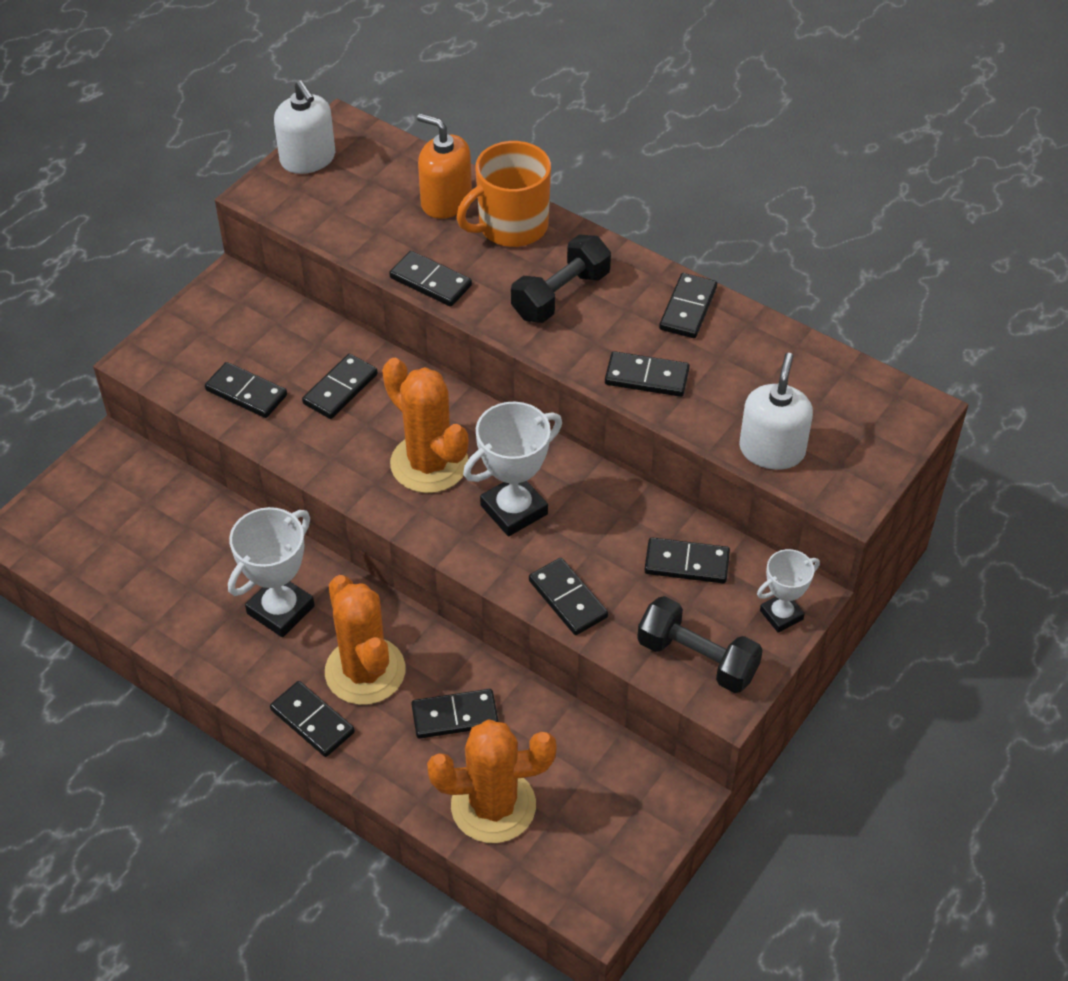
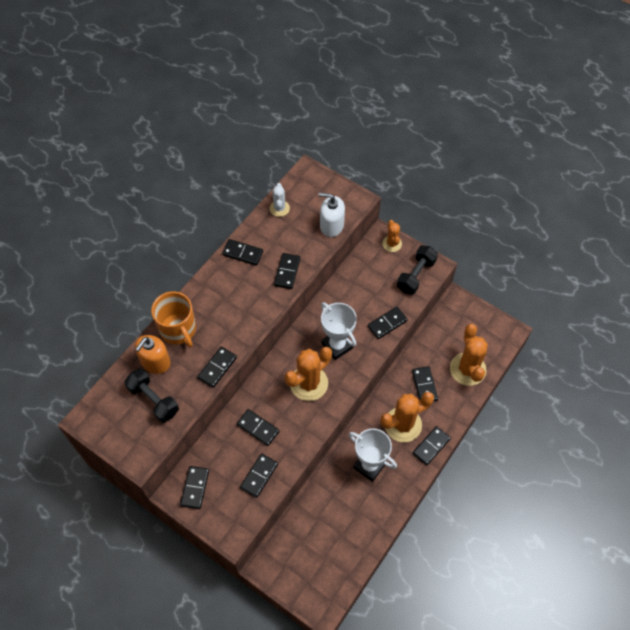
camera: 90 degrees left, 10 degrees up
(308, 159) = (111, 436): white soap dispenser -> none
(561, 295) = (230, 307): black dumbbell -> black dumbbell (153, 400)
(686, 563) = (366, 277): black domino -> black domino (195, 488)
(781, 615) = (392, 244): white trophy -> orange cactus
(808, 363) = (279, 208): none -> white cactus

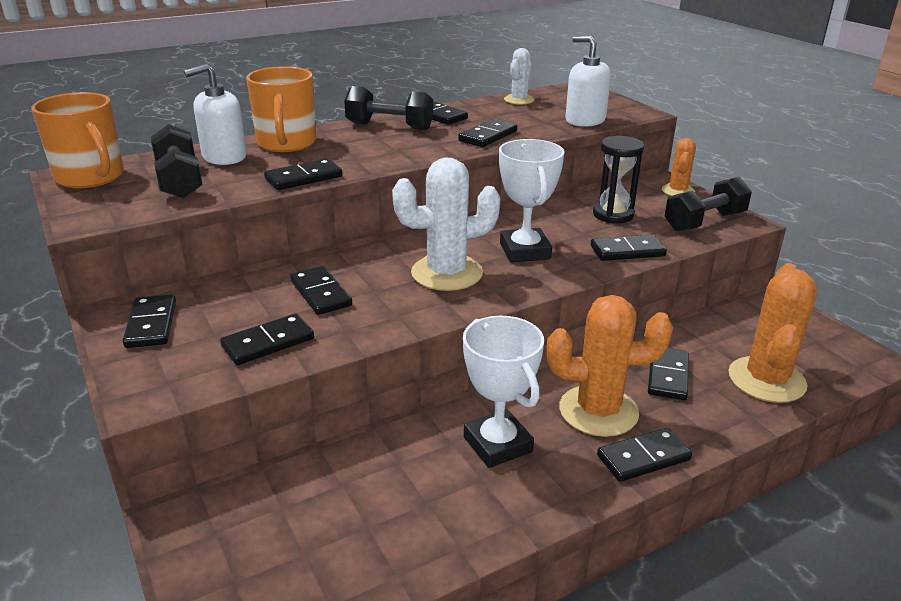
camera: 25 degrees right, 30 degrees down
(101, 417) = (91, 177): none -> orange mug
(155, 362) = (224, 157): orange soap dispenser -> white soap dispenser
(195, 488) = (151, 324): black domino -> black domino turned 45 degrees counterclockwise
(223, 281) = (389, 126): none -> black dumbbell
(309, 383) = (447, 273): orange cactus -> white cactus
(367, 287) = (613, 215): none -> black hourglass

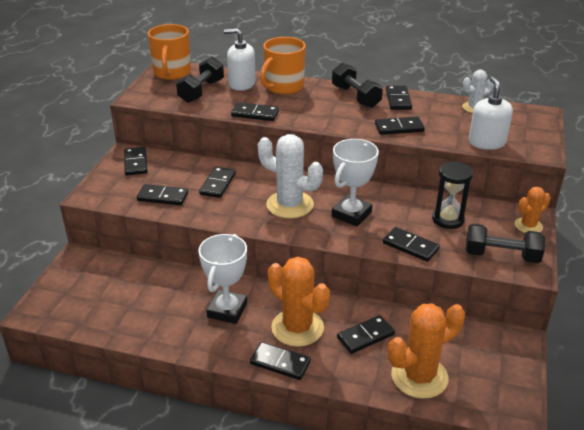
camera: 45 degrees right, 5 degrees up
(151, 324) = (136, 163): black domino -> black domino turned 45 degrees counterclockwise

